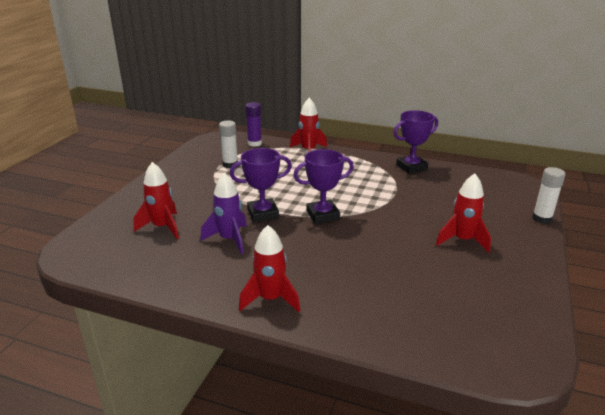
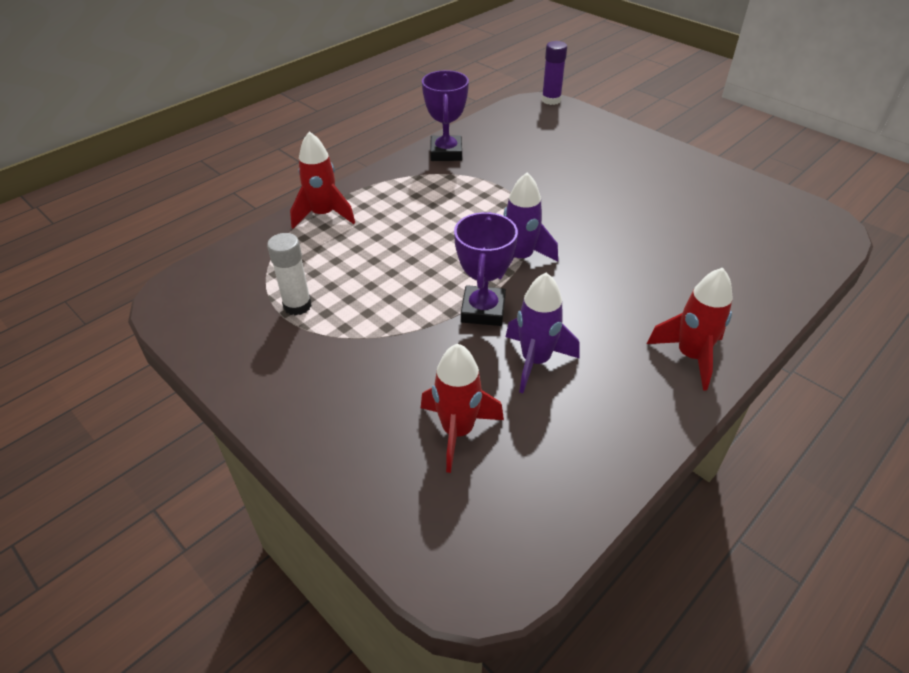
camera: 65 degrees left, 15 degrees up
(254, 143) = (242, 259): purple glue stick -> purple glue stick (551, 100)
(322, 215) = (520, 258): purple trophy -> purple rocket
(462, 240) = (628, 182): red rocket -> none
(542, 219) = (611, 123): white glue stick -> none

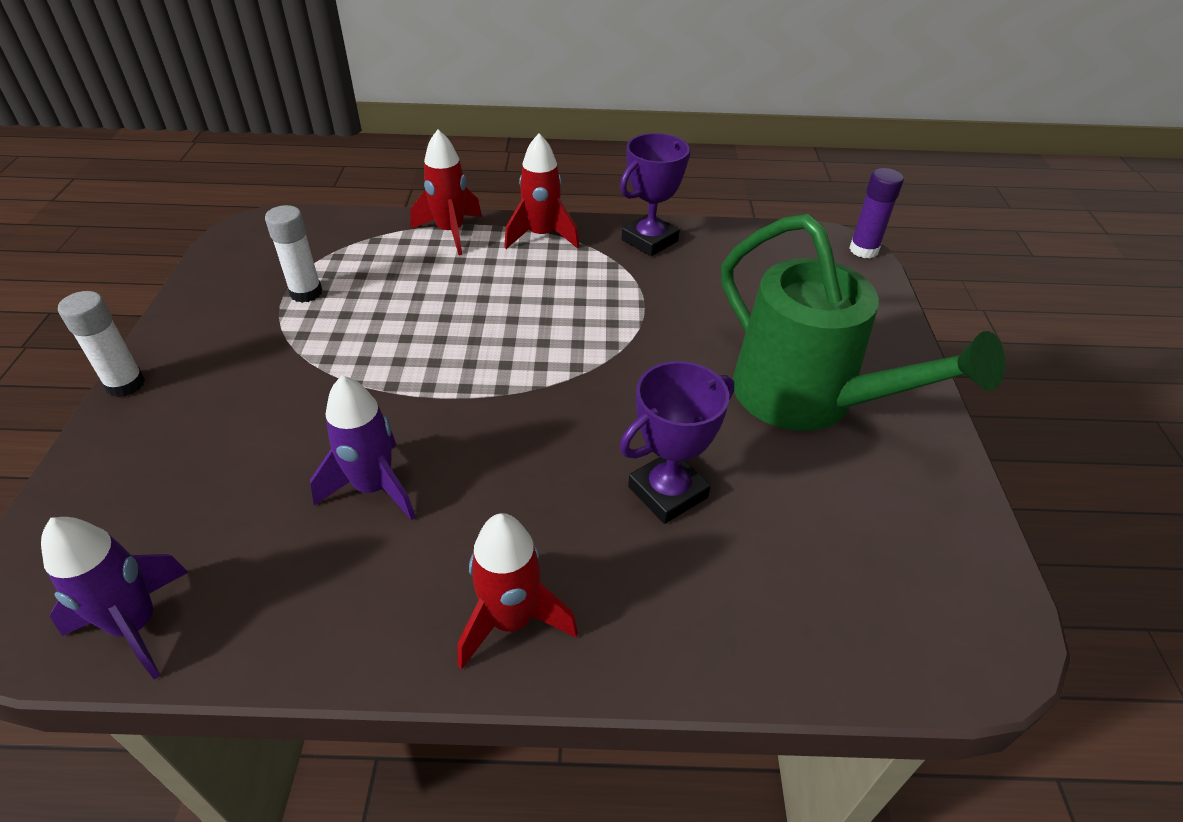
camera: 45 degrees right, 0 degrees up
(281, 438) = (125, 384): none -> white glue stick
(457, 431) = (217, 488): red rocket -> red rocket (541, 236)
(483, 310) = (418, 406): purple trophy -> purple trophy (668, 492)
(520, 258) = (534, 385): purple rocket -> purple rocket (136, 625)
(639, 181) = (808, 399): none -> green watering can

